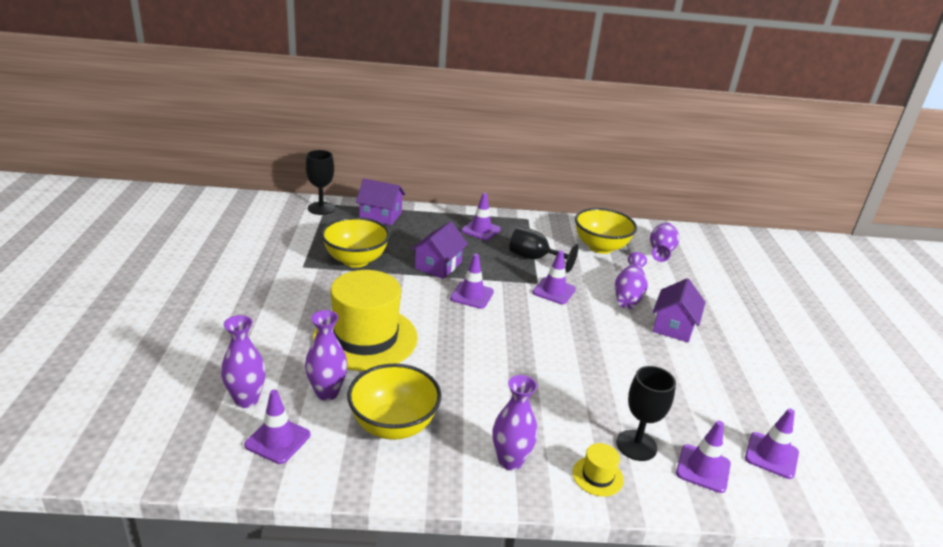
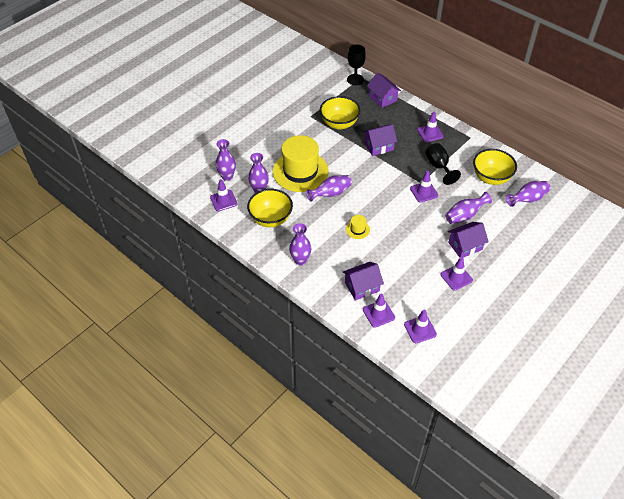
camera: 45 degrees right, 20 degrees up
(443, 346) = (330, 194): none -> purple vase
(472, 295) = (376, 173): purple traffic cone -> purple traffic cone (456, 277)
(597, 476) = (328, 287): yellow hat -> yellow hat (357, 229)
(636, 445) = (362, 287): black goblet -> purple house

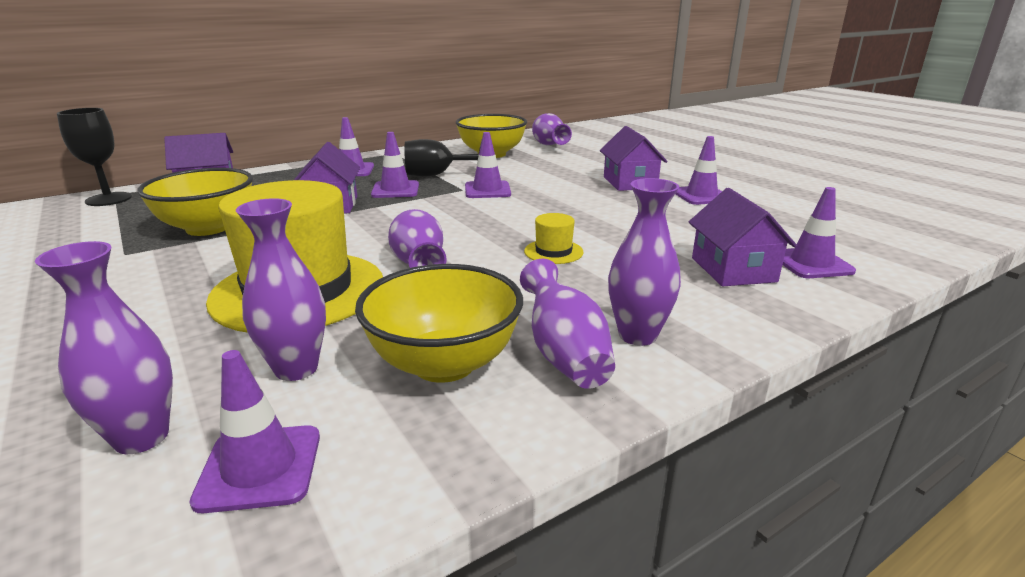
camera: 75 degrees left, 25 degrees down
(420, 329) = (839, 234): purple traffic cone -> purple traffic cone (395, 190)
(465, 215) = (561, 175): purple vase -> purple vase (564, 353)

